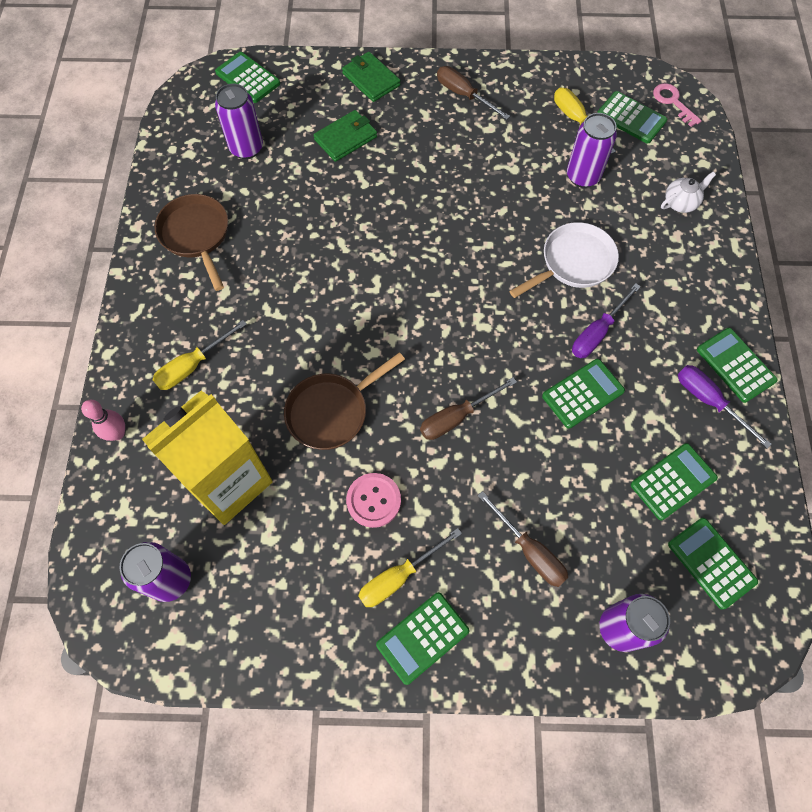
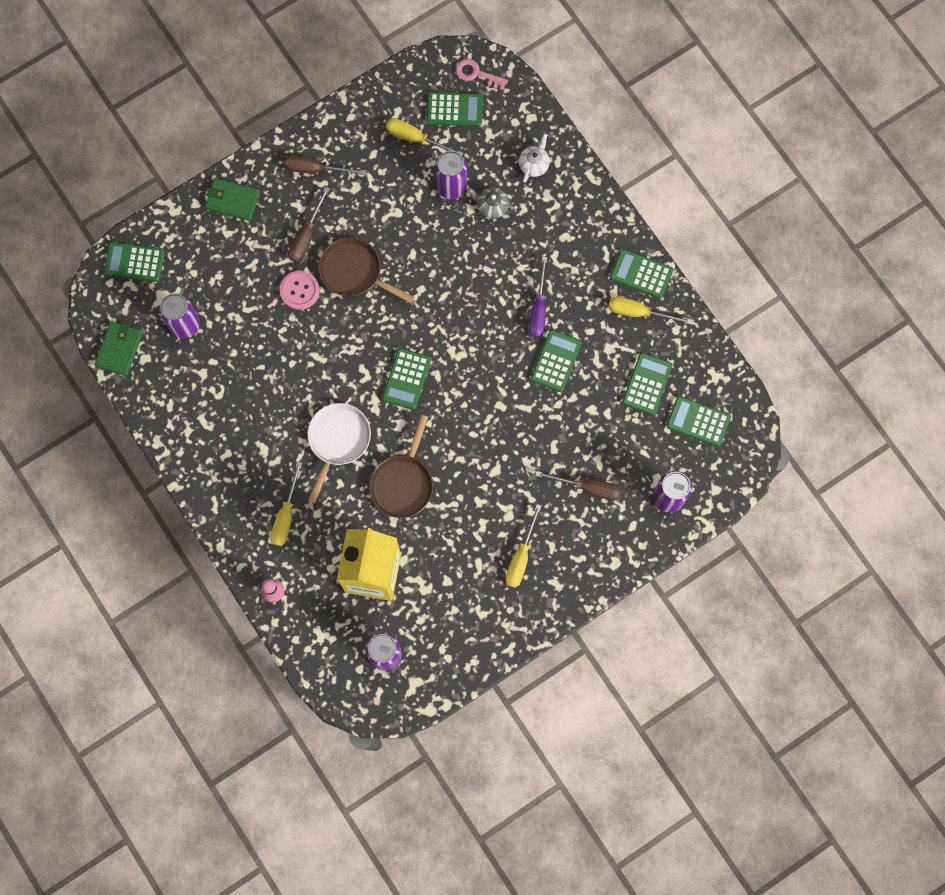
camera: 35 degrees left, 10 degrees up
(196, 235) = (207, 420): brown pan -> brown pan (354, 272)
(346, 138) = (253, 267): green wallet -> green wallet (119, 349)
(373, 500) = (472, 522): pink button -> pink button (299, 290)
(422, 637) = (559, 582): green calculator -> green calculator (406, 379)
(456, 417) = (486, 432): brown screwdriver -> brown screwdriver (306, 236)
(573, 263) = (489, 265): white pan -> white pan (338, 440)
(612, 215) = (492, 206): none -> grey teapot
(709, 401) = (638, 312): purple screwdriver -> yellow screwdriver

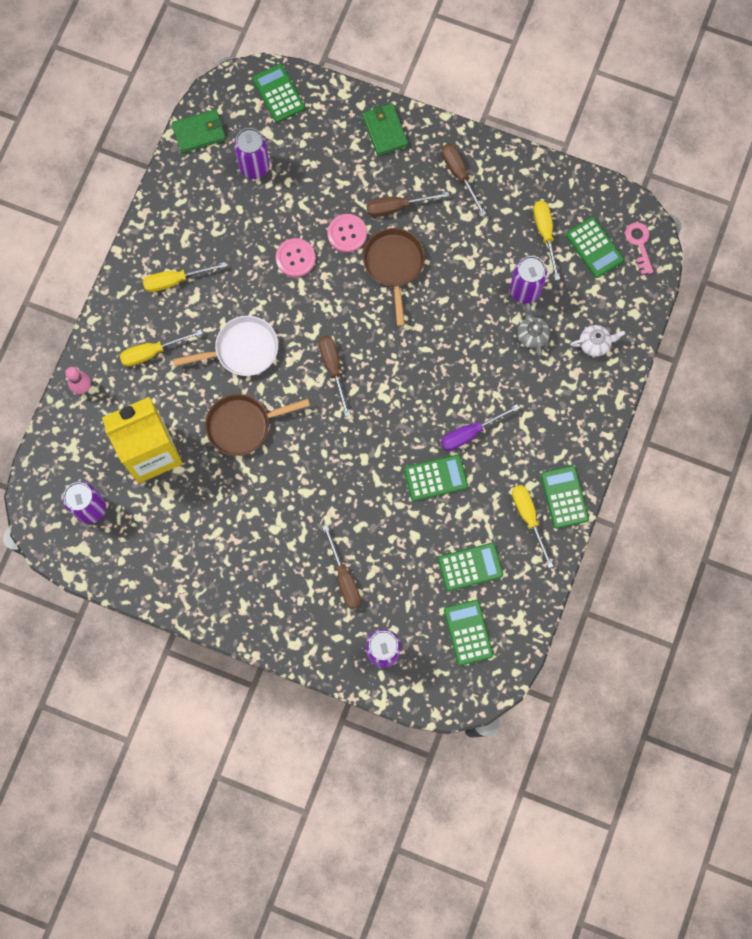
camera: 55 degrees right, 0 degrees up
(290, 345) = (295, 258): none -> pink button
(406, 379) = (333, 368): green calculator -> brown screwdriver
(521, 557) = (246, 563): yellow screwdriver -> yellow screwdriver (175, 280)

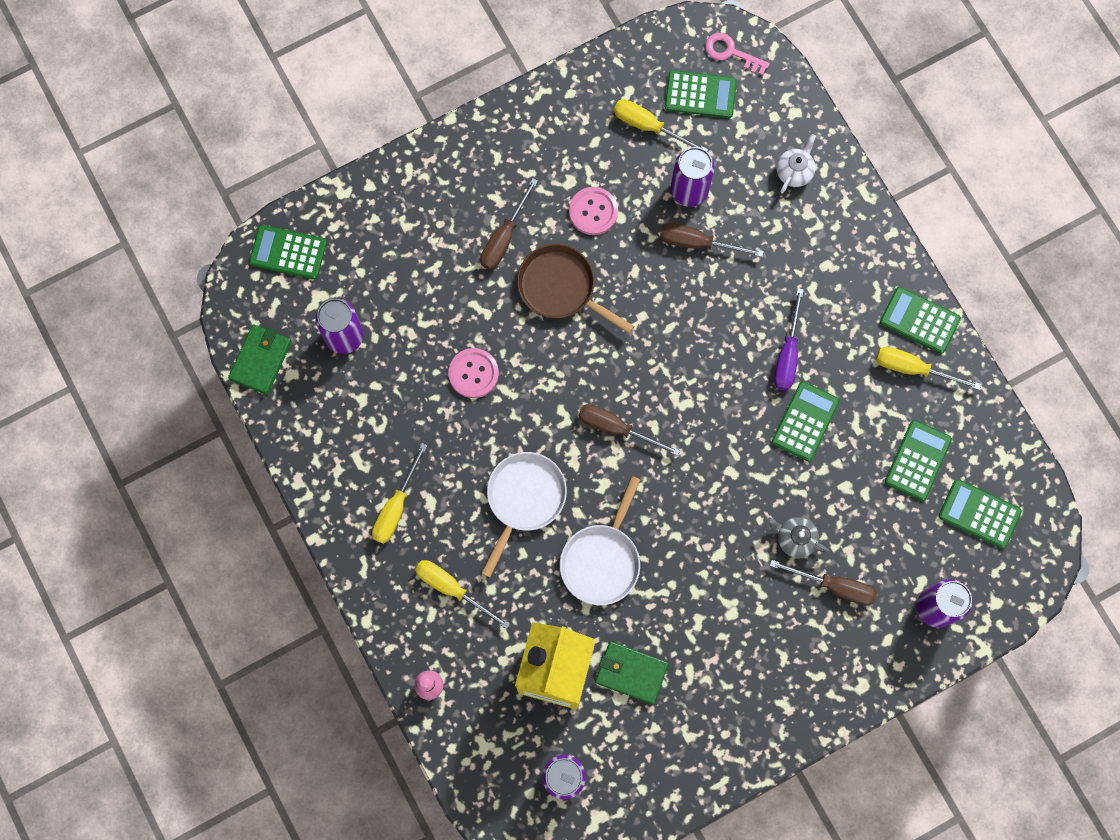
camera: 50 degrees left, 0 degrees up
(152, 352) = (452, 588): yellow screwdriver -> yellow screwdriver turned 105 degrees clockwise
(243, 425) = (602, 560): brown pan -> white pan
(347, 234) = (490, 305): pink button -> pink button (593, 211)
(385, 131) = (416, 185): green wallet -> green wallet (631, 673)
(459, 174) = (521, 154): brown screwdriver -> brown screwdriver (697, 243)
(532, 335) = (738, 220): grey teapot -> grey teapot (795, 539)

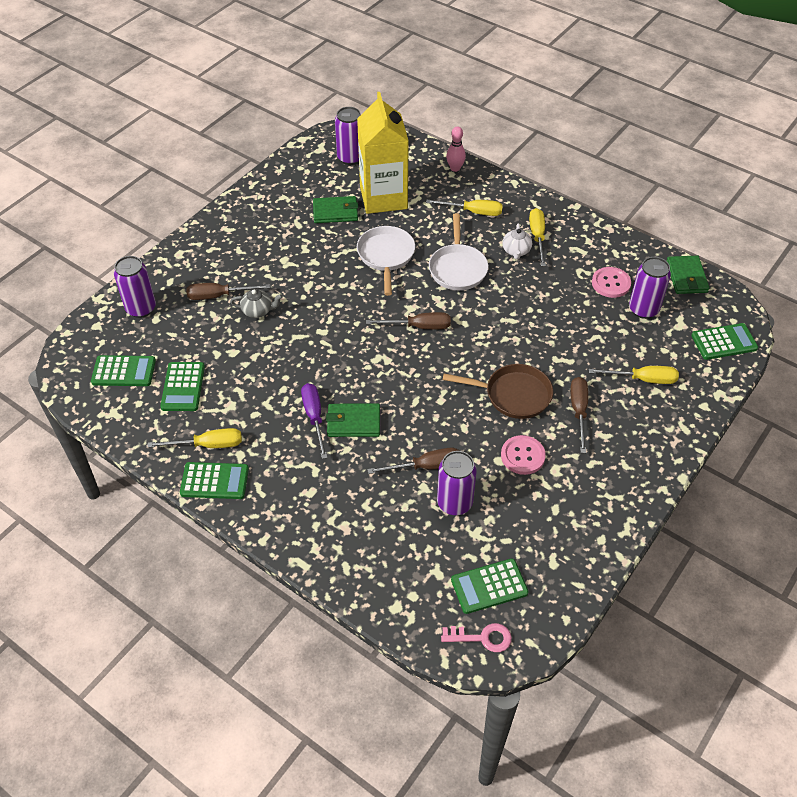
camera: 155 degrees right, 25 degrees down
(473, 373) = (539, 321): pink button -> pink button (611, 283)
(648, 126) = (518, 540): yellow screwdriver -> yellow screwdriver (643, 379)
(748, 329) = (353, 422): none -> green wallet
(794, 171) = (372, 555): white teapot -> white teapot (516, 251)
(805, 421) = (281, 380): green calculator -> none

